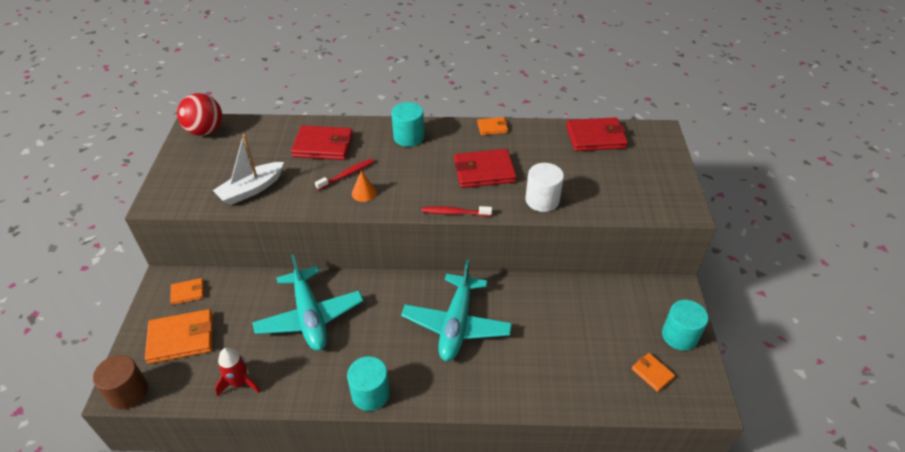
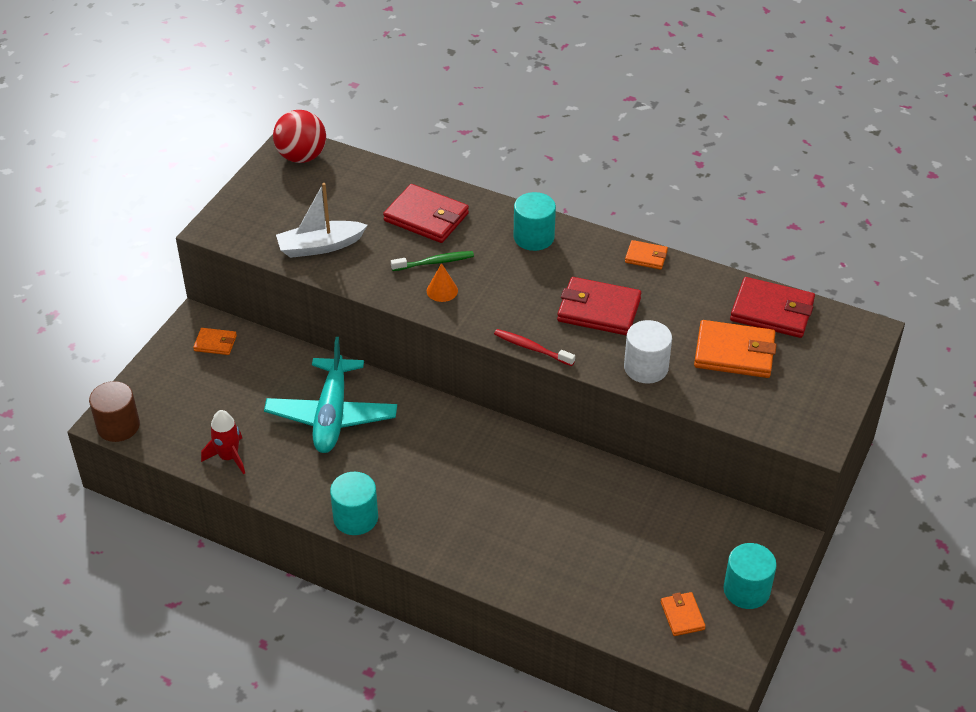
camera: 25 degrees right, 0 degrees up
(181, 338) = (189, 390): orange wallet -> orange wallet (734, 353)
(347, 174) = (434, 262): red toothbrush -> green toothbrush
(456, 324) = (489, 482): turquoise plane -> none

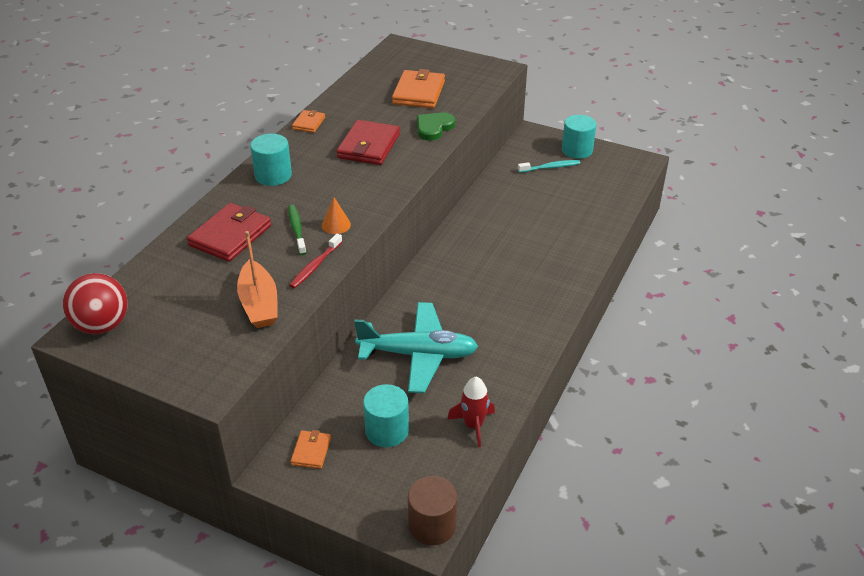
camera: 90 degrees left, 5 degrees down
(320, 246) = (259, 304): white boat -> orange boat
(355, 518) = (539, 334): turquoise cylinder -> turquoise cylinder (387, 430)
(532, 348) = (411, 178): red toothbrush -> red toothbrush (315, 266)
(646, 367) = (434, 128): white cylinder -> green heart
(682, 616) = (603, 175): orange wallet -> none
(696, 554) = (550, 167): none -> turquoise toothbrush
(772, 311) = (376, 76): red wallet -> none

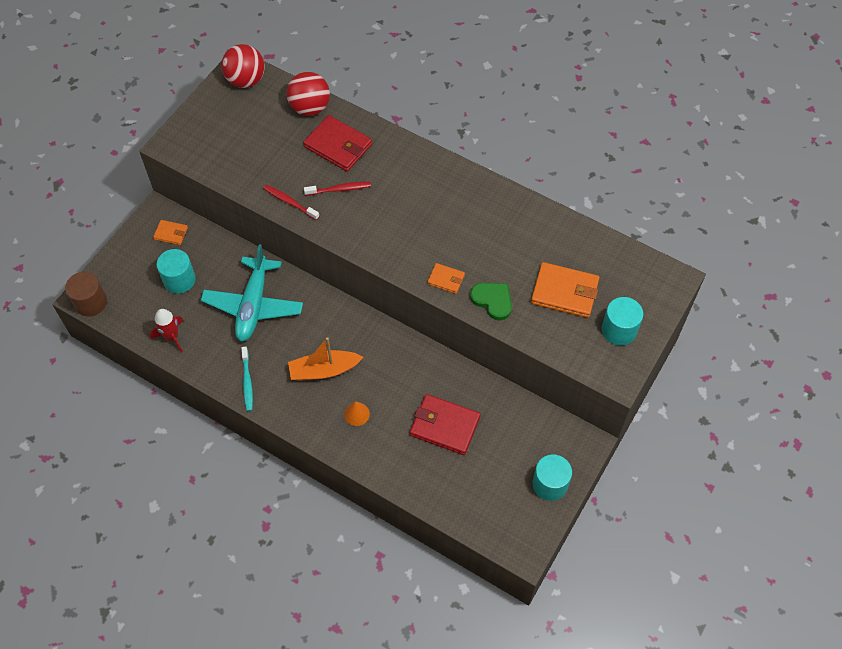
camera: 95 degrees right, 20 degrees up
(165, 263) = (310, 108): none -> red ball
(259, 304) = (251, 168): orange boat -> orange boat (324, 370)
(273, 175) = (421, 171): turquoise cylinder -> turquoise cylinder (619, 330)
(296, 229) = (339, 189): green toothbrush -> red toothbrush
(308, 123) = (508, 196): orange wallet -> orange wallet (446, 279)
(336, 225) = (342, 216): orange cone -> orange cone (356, 414)
(369, 146) = (463, 244): red wallet -> red wallet (444, 426)
(550, 167) = (516, 450): turquoise toothbrush -> turquoise toothbrush (247, 382)

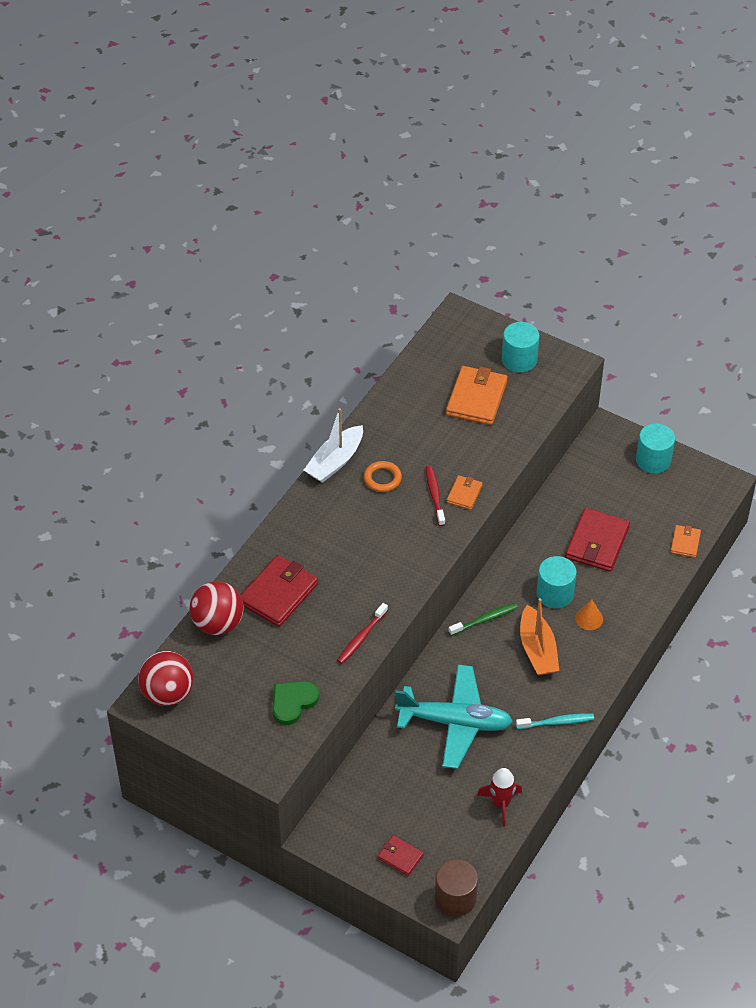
camera: 90 degrees left, 10 degrees down
(132, 266) = (400, 856): none -> red wallet
(171, 233) = (351, 818): orange wallet -> orange wallet (685, 542)
(179, 280) = (420, 803): turquoise cylinder -> turquoise cylinder (555, 593)
(339, 189) = (343, 590): red toothbrush -> red toothbrush (434, 495)
(358, 330) = (484, 619): none -> green toothbrush
(462, 217) = (382, 479): none -> orange ring
(481, 182) = (335, 461): none -> white boat
(492, 301) = (489, 456): green heart -> green heart (293, 702)

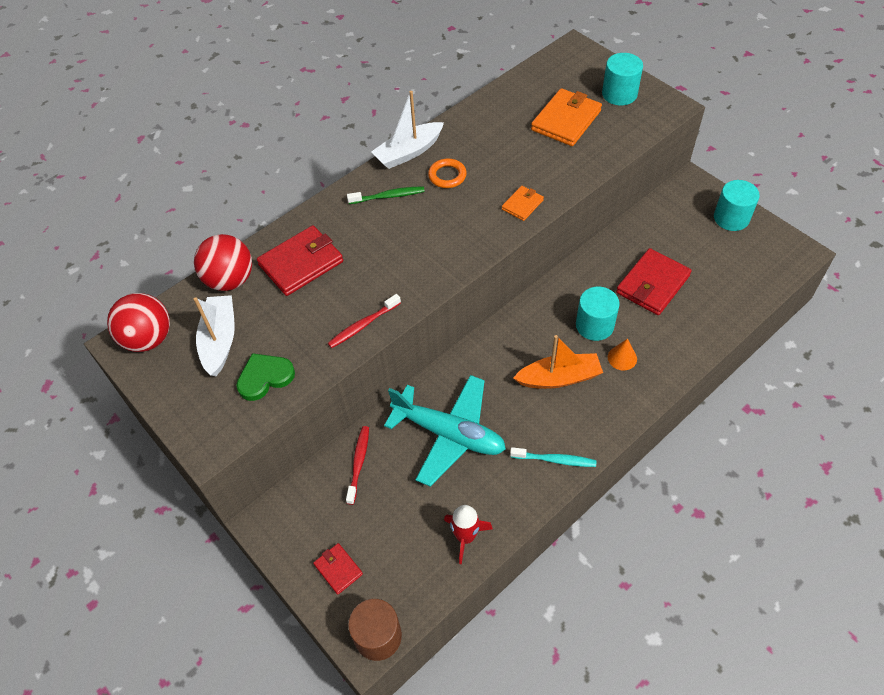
camera: 20 degrees right, 5 degrees up
(235, 680) = (220, 340): none -> white boat
(434, 495) = (492, 200): red toothbrush -> red toothbrush (358, 463)
(484, 619) = (515, 335): green toothbrush -> green toothbrush (388, 196)
(537, 650) = (559, 378): orange boat -> orange boat turned 105 degrees counterclockwise
(685, 542) = (744, 303): orange wallet -> none

